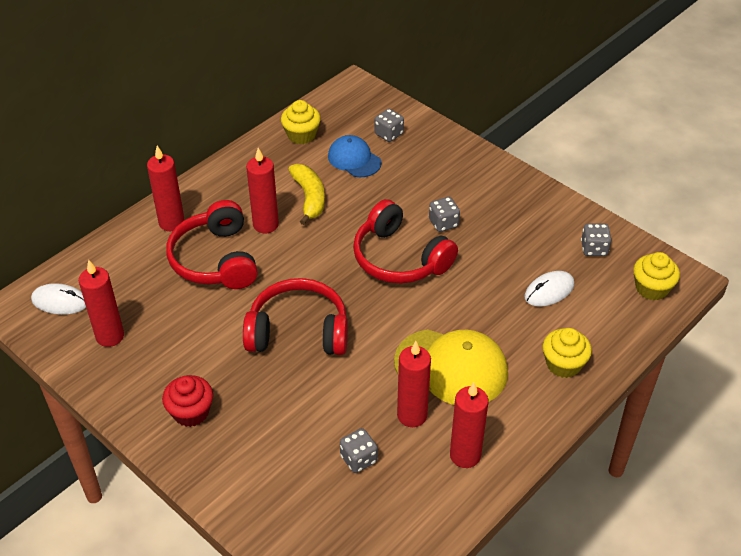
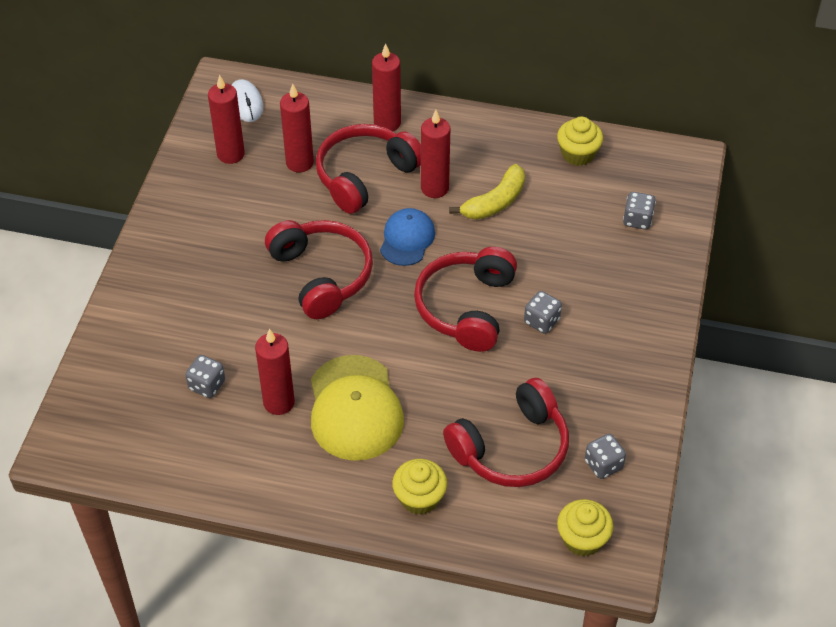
camera: 60 degrees right, 5 degrees up
(191, 412) = (186, 248): red cupcake -> none
(354, 159) = (577, 210): blue cap -> blue cap (407, 239)
(465, 455) = (258, 462): red candle -> red candle (299, 163)
(549, 291) = (511, 448): white mouse -> red headphones

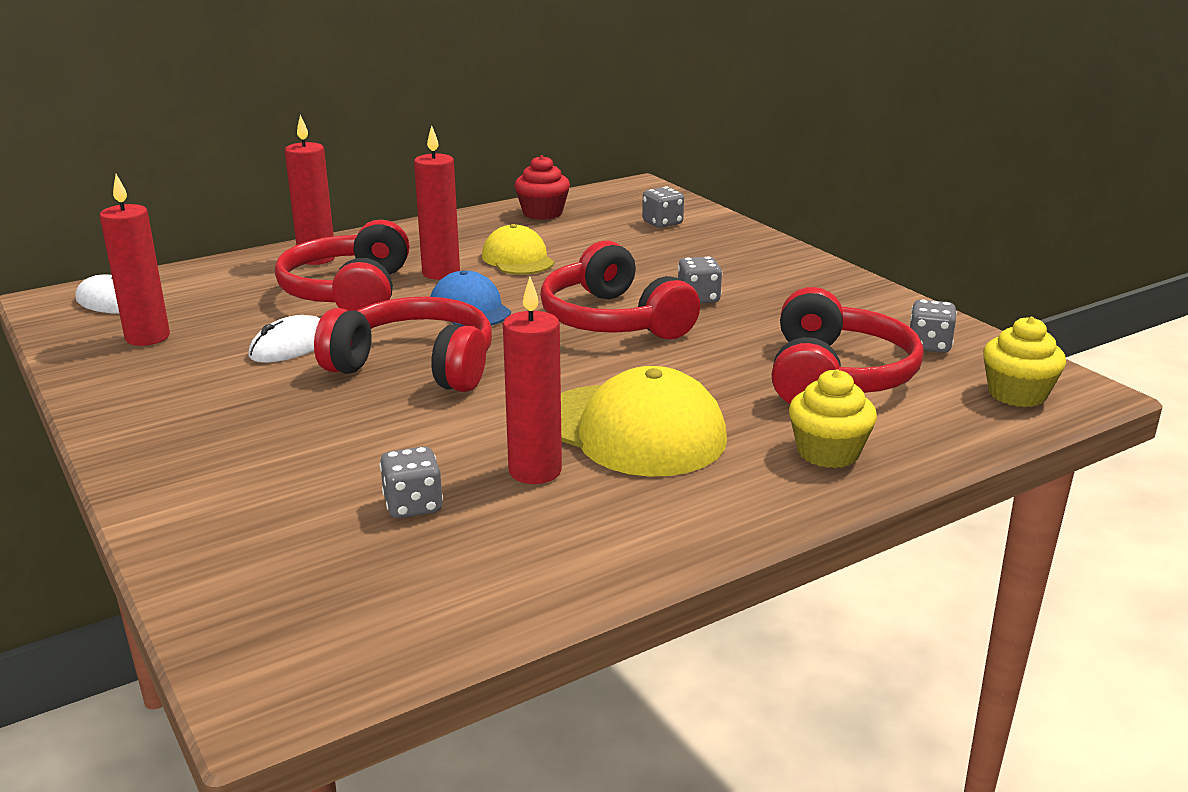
camera: 45 degrees left, 25 degrees down
(285, 212) = (291, 346): none -> white mouse
(299, 163) = (253, 312): red candle -> none
(495, 202) = (518, 259): yellow banana -> yellow cap
(578, 154) = (542, 213): yellow cupcake -> red cupcake

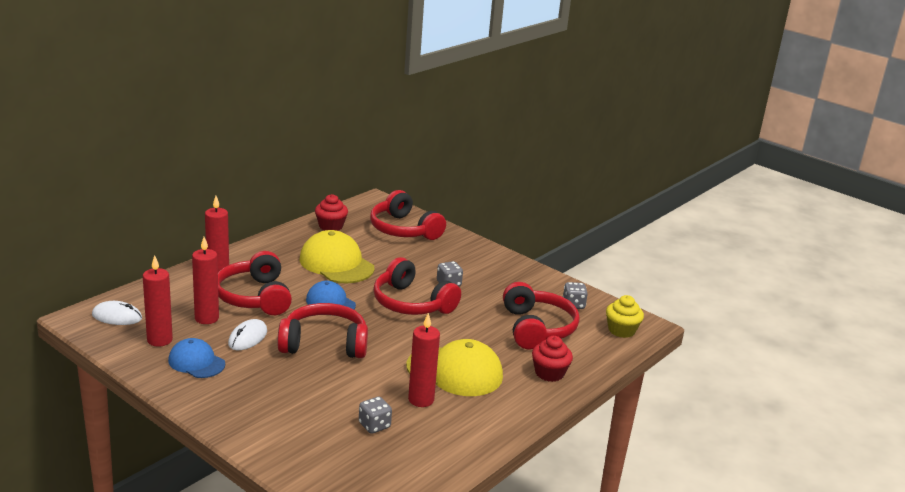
camera: 20 degrees left, 0 degrees up
(177, 373) = (196, 362): none -> blue cap
(441, 273) = (298, 278): red candle -> red candle (207, 318)
(518, 259) = (336, 263): yellow cap -> yellow cap, size x1.65
(662, 223) = (404, 229): grey dice -> red headphones
(828, 452) = (549, 373): yellow cupcake -> red cupcake

